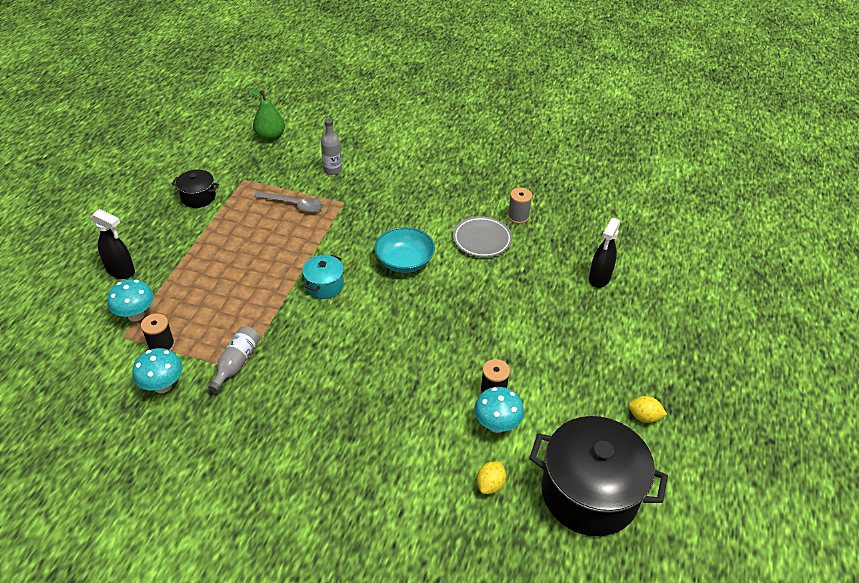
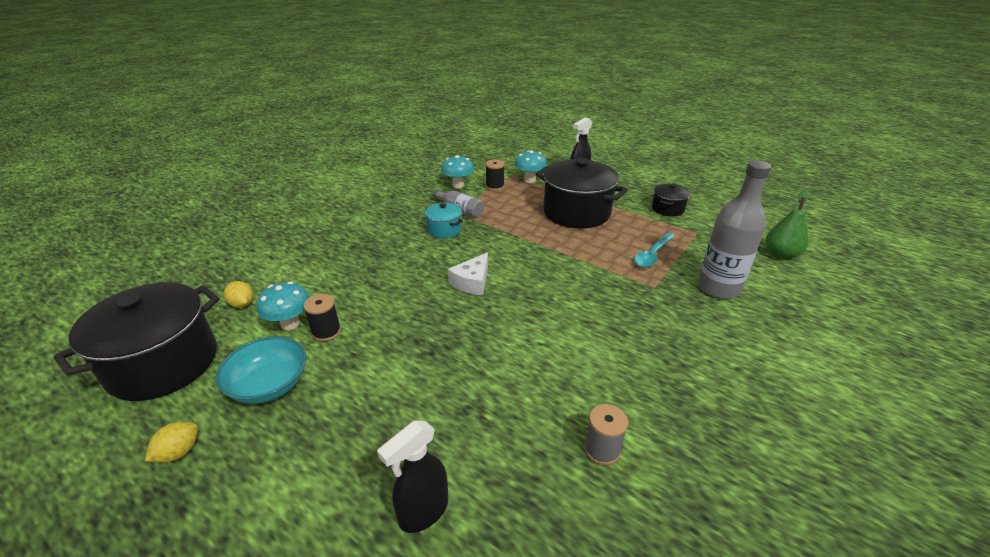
camera: 110 degrees right, 10 degrees down
(221, 261) = (576, 212): none -> black pot
(294, 205) = (652, 255): grey spoon -> turquoise spoon
(324, 286) = (524, 257): turquoise pot -> turquoise pot (444, 230)
(332, 170) = (718, 288): grey bottle -> grey bottle, size x1.81
(380, 313) = (472, 282): none -> white cheese
(404, 262) = (540, 312): turquoise bowl -> turquoise bowl (269, 385)
(482, 240) = (559, 389): grey plate -> none
(599, 278) = (423, 512): black spray bottle -> black spray bottle turned 90 degrees counterclockwise

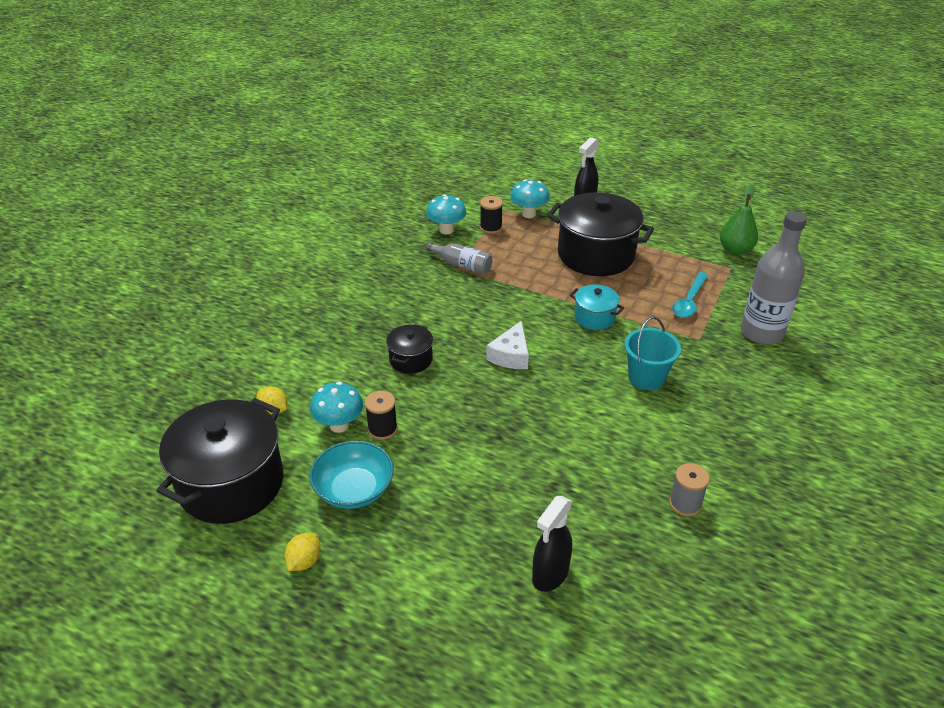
camera: 10 degrees left, 5 degrees up
(444, 230) = (455, 294): turquoise pot -> turquoise pot (594, 317)
(594, 315) = (646, 377): none -> turquoise bucket
(667, 209) = (694, 240): black pot -> black pot (411, 360)
(781, 254) = (819, 286): green pear -> green pear (735, 250)

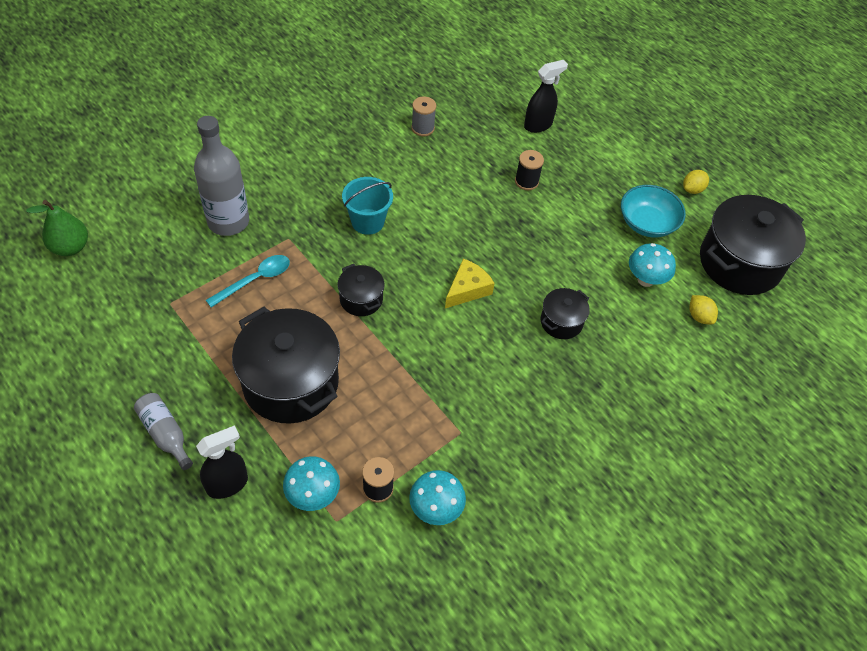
camera: 160 degrees left, 15 degrees up
(382, 429) = (610, 262): black spool -> black spool (526, 181)
(462, 265) = (449, 432): grey bottle -> grey bottle (165, 434)
(511, 355) = (467, 289): white cheese -> yellow cheese
(594, 317) = (361, 299): turquoise pot -> black pot
(735, 250) = (137, 325): green pear -> green pear (70, 247)

